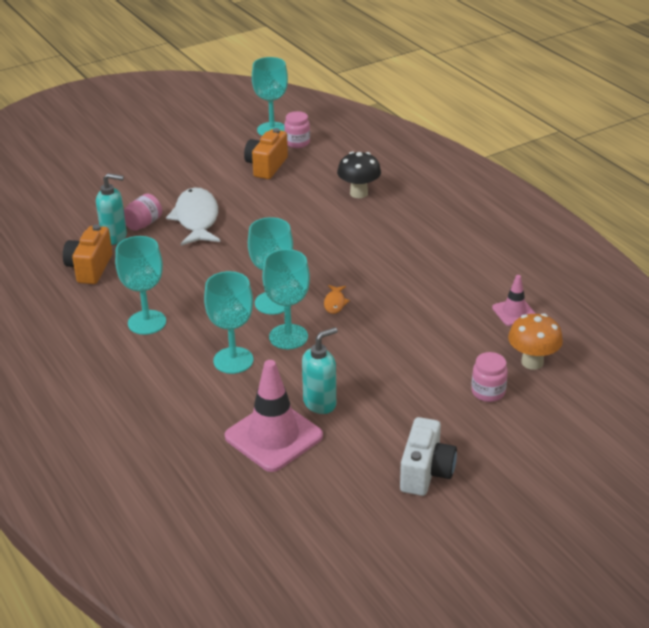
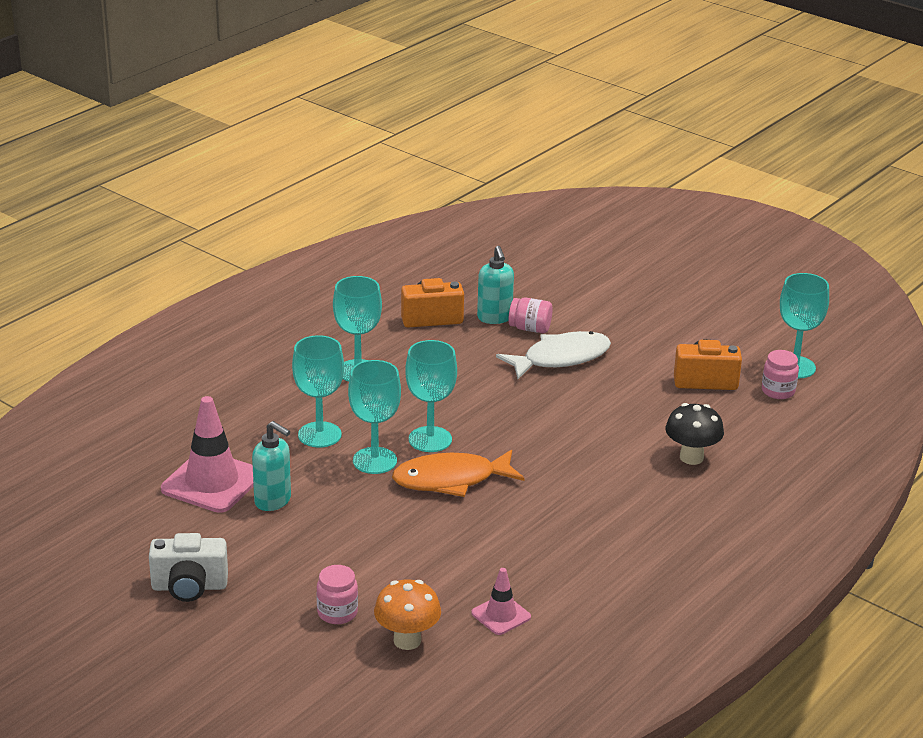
camera: 70 degrees right, 5 degrees down
(335, 303) = (451, 480): orange fish -> orange fish, size x2.31

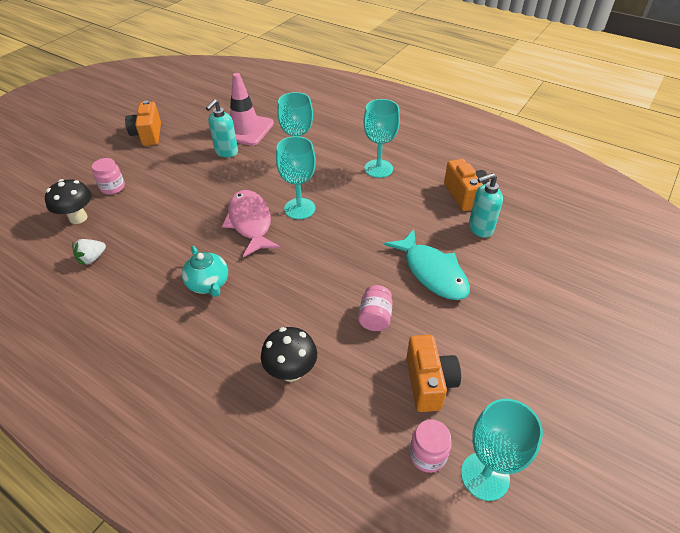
camera: 85 degrees right, 15 degrees up
(189, 587) = (148, 135): white camera -> orange camera
(374, 461) = (271, 186): turquoise goblet -> none
(407, 640) = (78, 218): orange mushroom -> black mushroom
(451, 480) = (250, 222): orange fish -> pink fish
(501, 615) = (92, 258): pink traffic cone -> white strawberry
(530, 328) = (472, 250): pink jar -> pink jar (375, 317)
(561, 358) = (432, 272): white fish -> turquoise fish
(561, 513) = (208, 284): none -> turquoise teapot

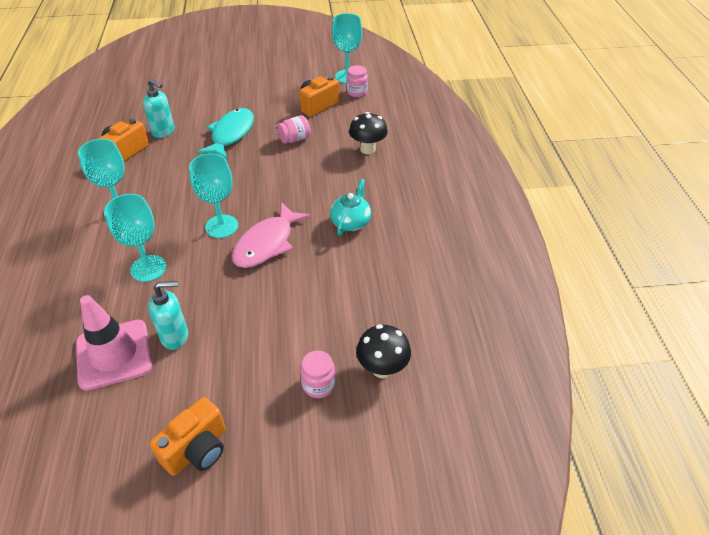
camera: 130 degrees left, 0 degrees up
(92, 258) = (406, 308): white strawberry -> none

